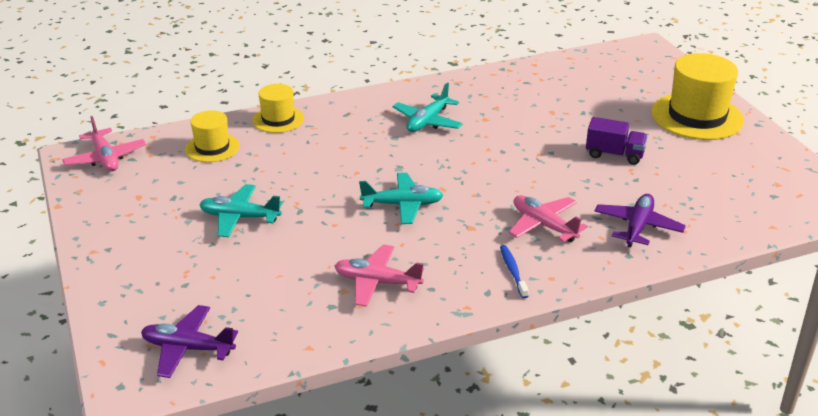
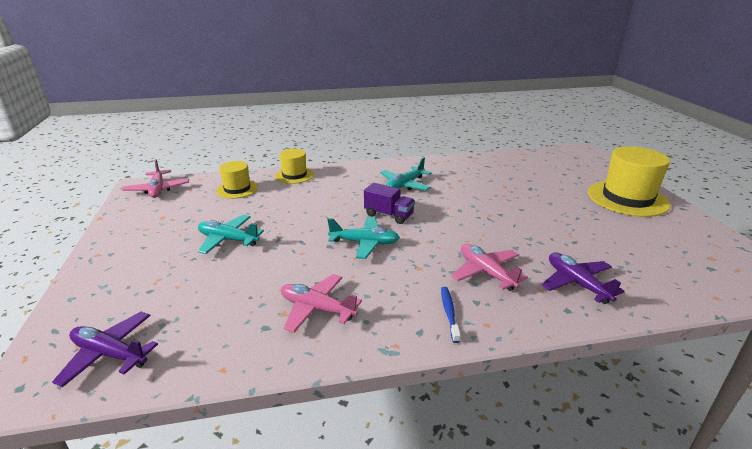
camera: 10 degrees right, 5 degrees down
(614, 154) = (555, 220): purple truck -> purple truck (389, 215)
(638, 227) = (577, 283): purple plane -> purple plane turned 60 degrees counterclockwise

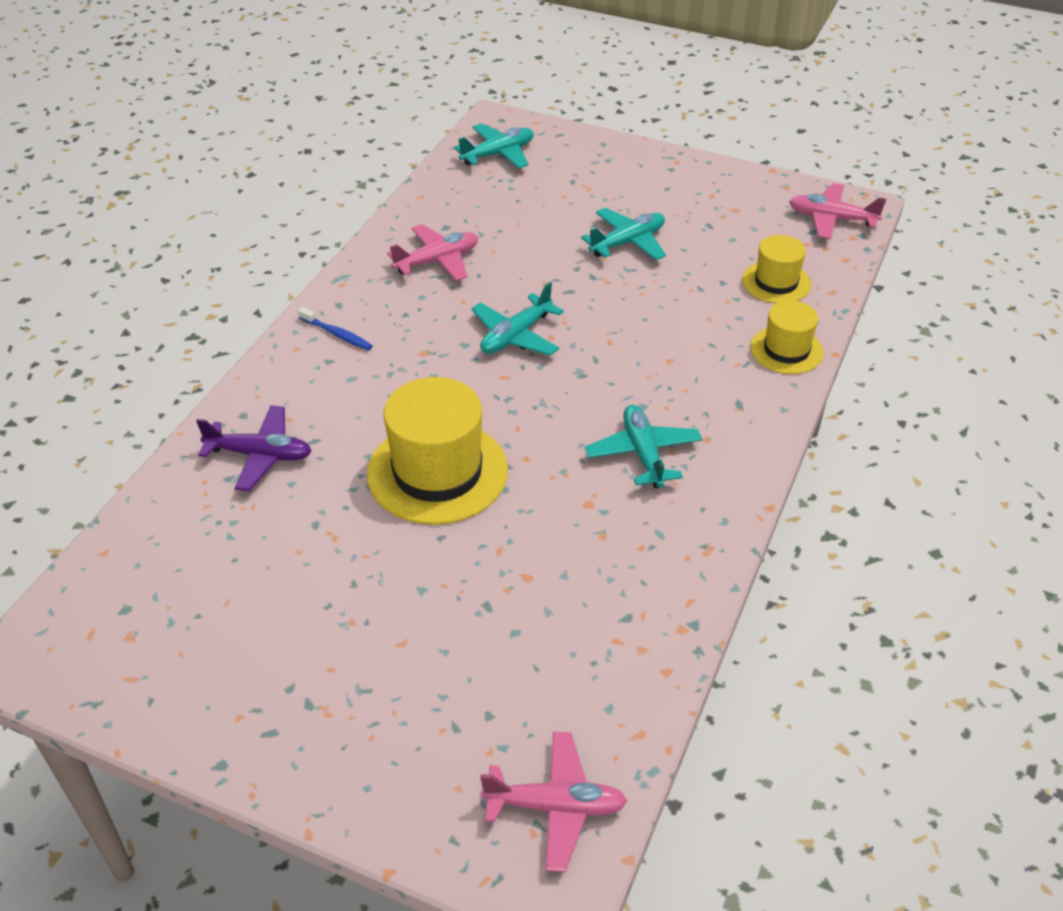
camera: 125 degrees right, 15 degrees up
(110, 354) = (498, 154): purple plane -> turquoise plane
(389, 215) = (563, 387): purple truck -> none
(486, 272) = (358, 397): pink plane -> pink plane (555, 806)
(627, 198) = (325, 716): yellow hat -> yellow hat (437, 472)

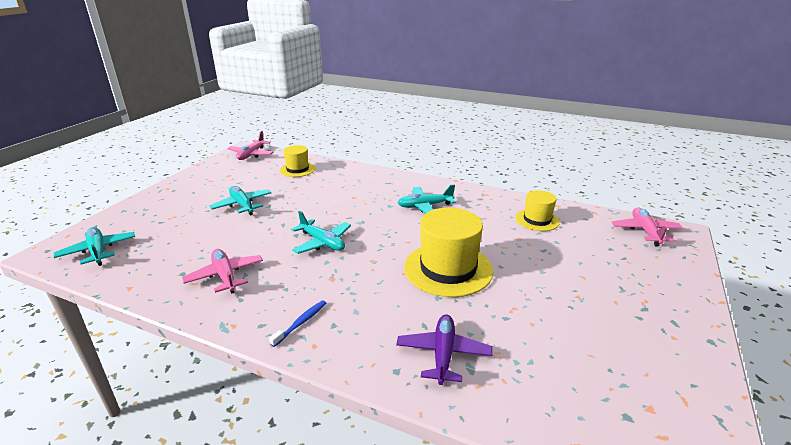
camera: 90 degrees left, 15 degrees down
(786, 350) = (350, 170): yellow hat -> yellow hat (537, 220)

